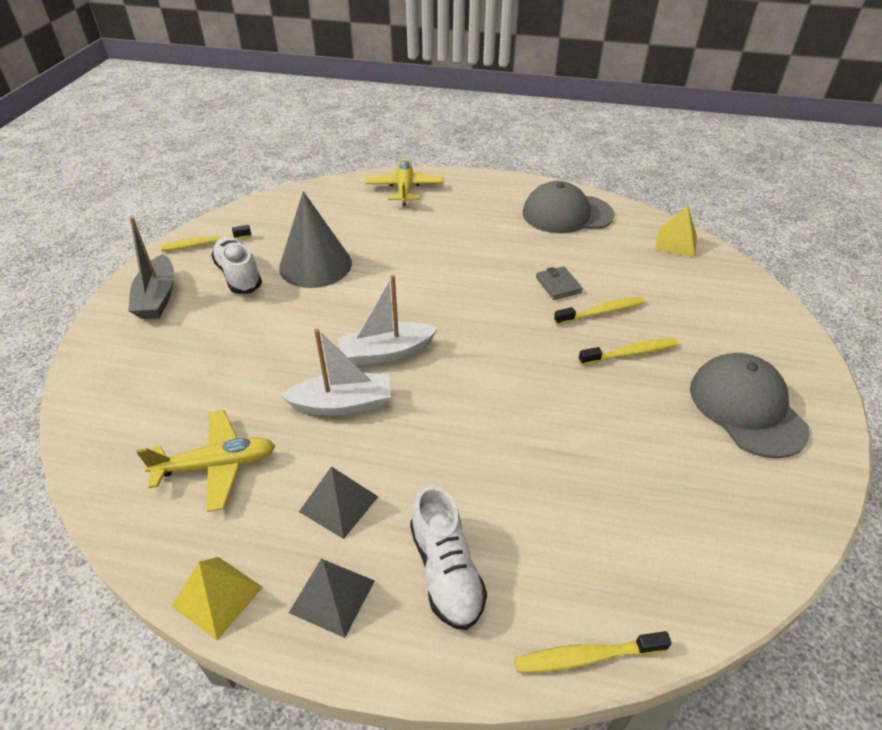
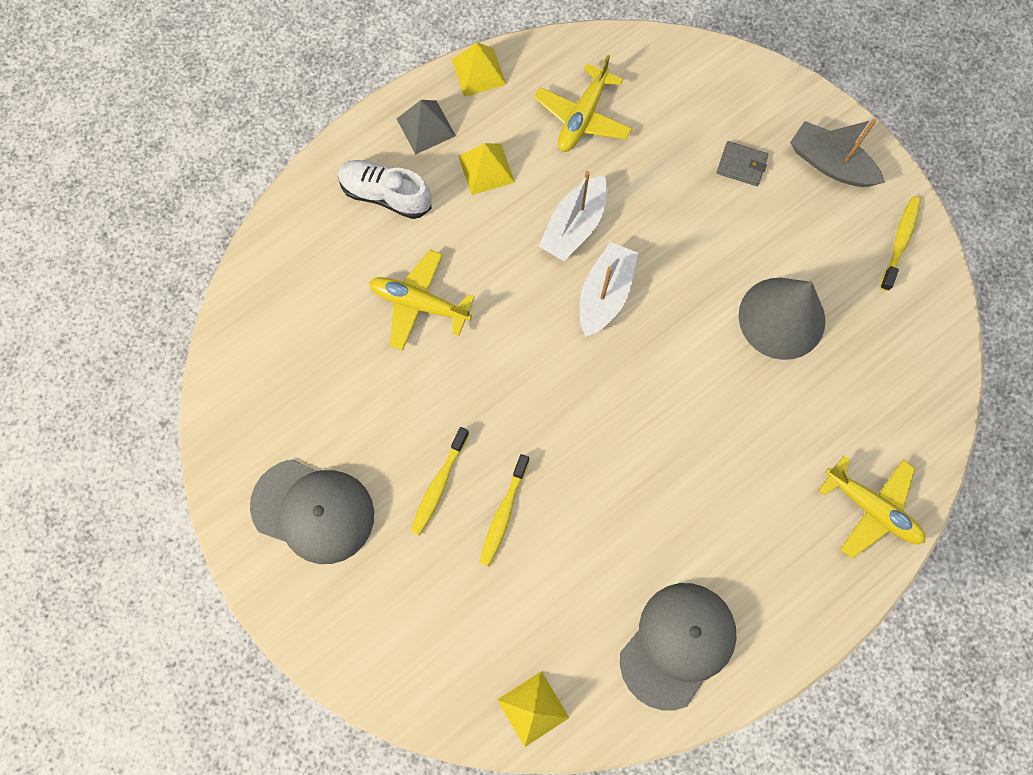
camera: 130 degrees right, 30 degrees up
(239, 275) = (816, 244): white shoe -> none
(338, 504) = (486, 169): grey pyramid -> yellow pyramid
(521, 459) = (419, 304): none -> yellow plane
(558, 285) = (571, 512): grey wallet -> grey wallet (741, 165)
(586, 657) = (275, 225): yellow toothbrush -> none

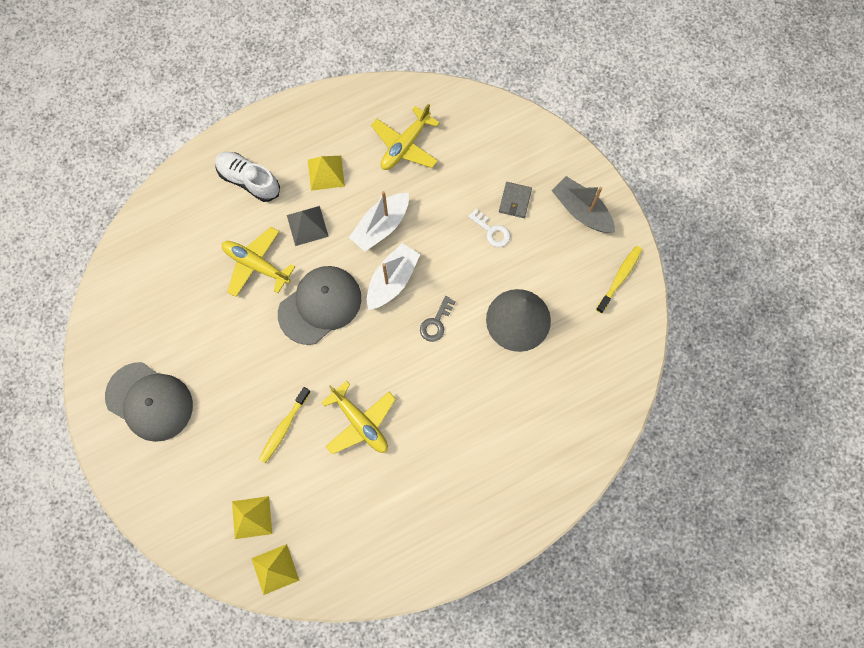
camera: 10 degrees right, 0 degrees up
(426, 127) = (288, 134): grey pyramid -> grey pyramid (307, 225)
(439, 485) = (242, 398): yellow toothbrush -> none
(478, 72) = (336, 99): yellow pyramid -> yellow pyramid (252, 517)
(675, 340) = (436, 323): none -> grey key
(677, 645) = (388, 543): grey cap -> grey cap (320, 305)
(720, 209) = (492, 231): none -> white key
(741, 165) = (515, 201): grey wallet -> grey wallet turned 75 degrees clockwise
(871, 508) = (551, 470): yellow plane -> yellow plane (360, 422)

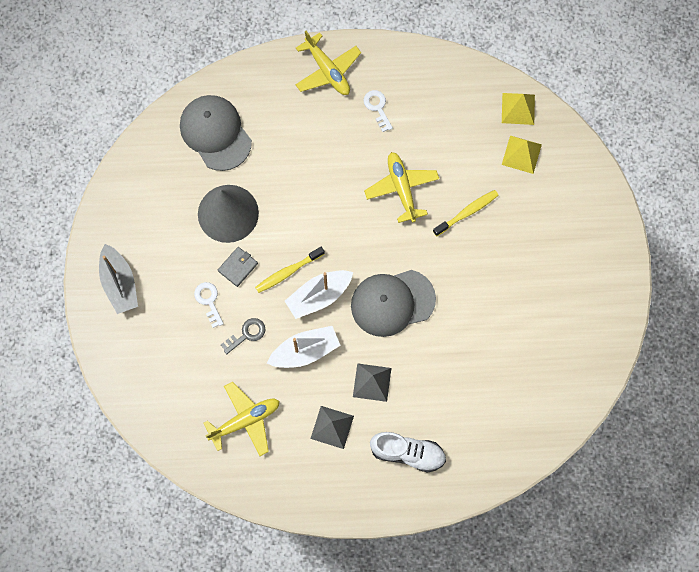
camera: 155 degrees left, 0 degrees up
(149, 401) = (573, 284): grey cap -> grey cap (215, 133)
(249, 180) = (407, 453): white shoe -> white shoe turned 45 degrees counterclockwise
(256, 265) = (434, 365): yellow plane -> yellow plane (327, 70)
(326, 172) = (332, 427): yellow pyramid -> grey pyramid
(424, 499) = (377, 108): none -> white key
(436, 323) = (299, 242): grey key -> grey key (246, 334)
(515, 201) = (173, 319): grey wallet -> grey wallet (238, 267)
(619, 278) = (122, 209): yellow toothbrush -> yellow toothbrush (288, 272)

